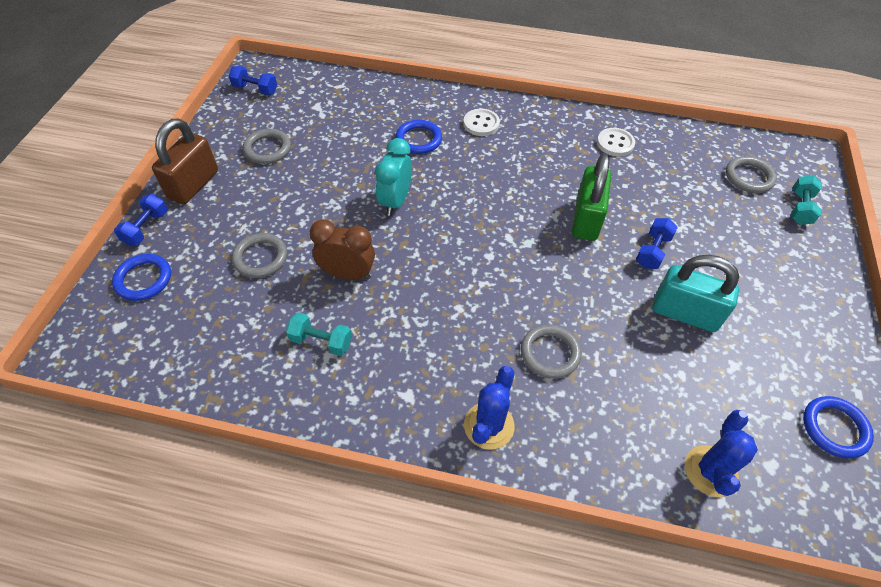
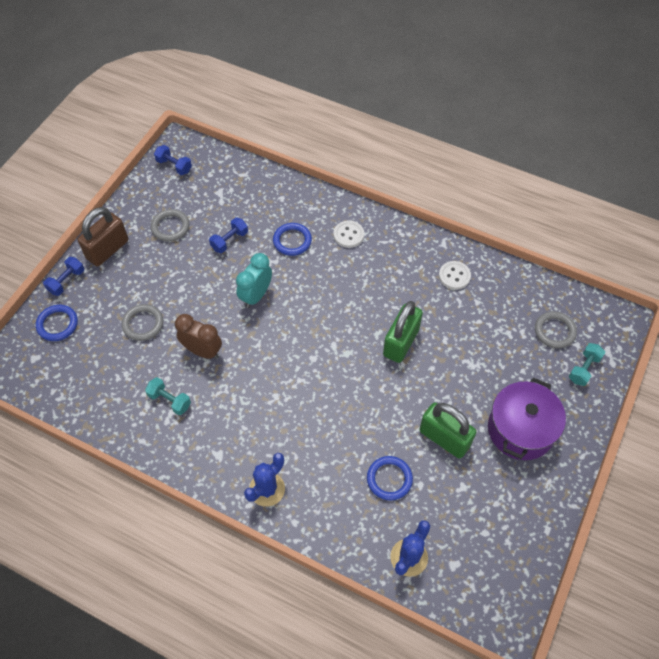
camera: 15 degrees right, 5 degrees up
(550, 353) = (329, 446): grey ring -> none
(652, 251) = (442, 381): blue dumbbell -> blue dumbbell (229, 240)
(685, 313) = (444, 438): turquoise padlock -> green padlock
(766, 285) = (520, 429): none -> purple pot
(834, 428) = (514, 550): blue ring -> blue ring (389, 479)

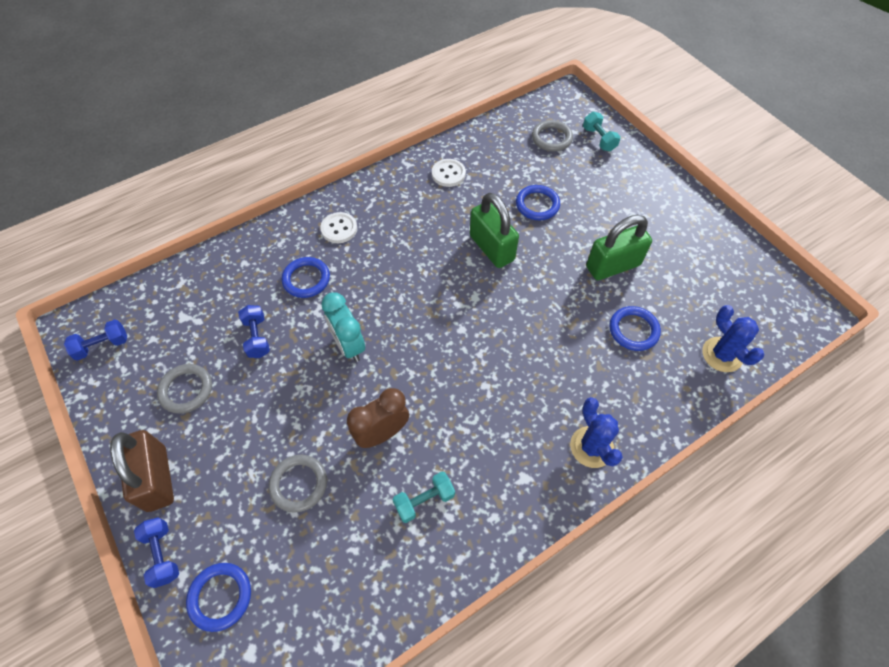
camera: 60 degrees left, 0 degrees up
(469, 354) = (537, 205): none -> blue ring
(520, 429) = (633, 208): purple pot -> none

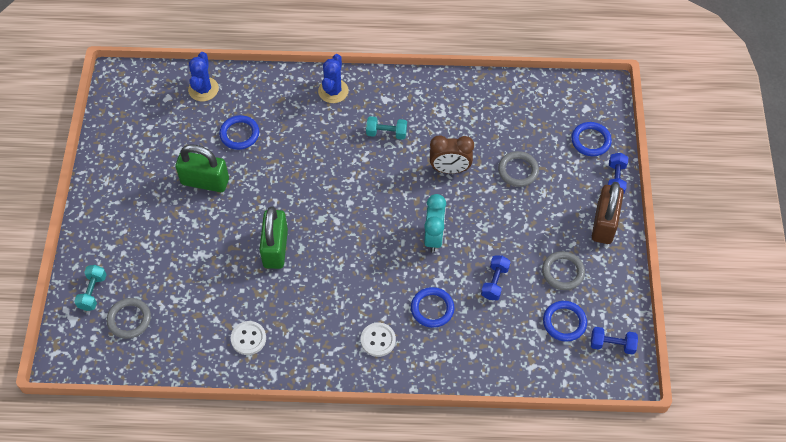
camera: 145 degrees left, 0 degrees up
(424, 500) = (450, 121): turquoise dumbbell -> turquoise dumbbell (386, 133)
(537, 205) = (207, 263): blue ring -> blue ring (564, 322)

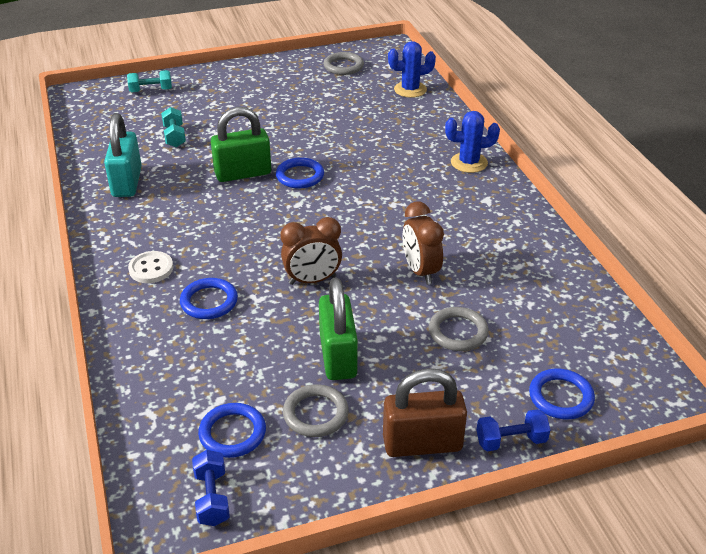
camera: 70 degrees right, 20 degrees down
(129, 319) = (128, 114): grey ring -> grey ring (343, 66)
(205, 181) = (301, 116): green padlock -> green padlock (338, 356)
(239, 134) = (371, 121): blue ring -> blue ring (300, 176)
(248, 338) = (127, 182): white button -> turquoise padlock
(386, 133) = (439, 211): turquoise dumbbell -> turquoise dumbbell (174, 136)
(434, 237) = (312, 280): turquoise clock -> brown clock
(495, 282) = (269, 348): blue dumbbell -> none

